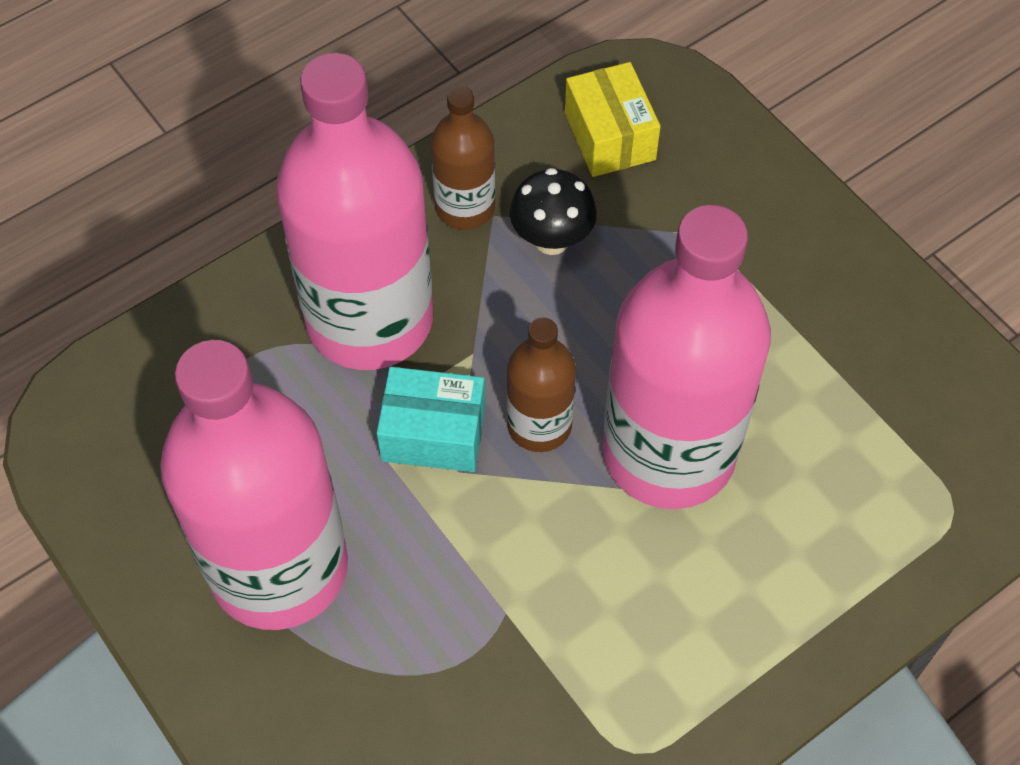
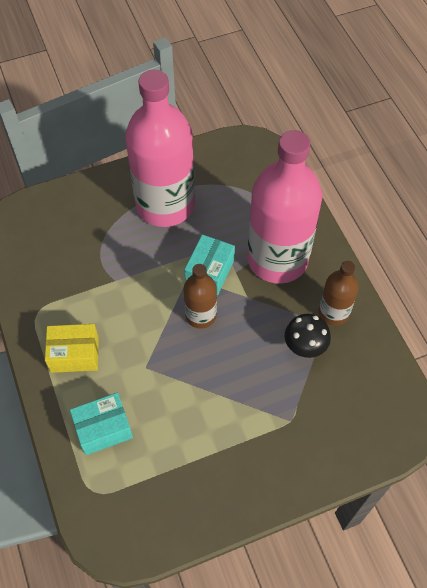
camera: 105 degrees right, 0 degrees up
(609, 136) = (367, 393): yellow box -> yellow box (74, 354)
(668, 452) = (169, 367): pink bottle -> none
(834, 531) = (103, 429): none -> turquoise box

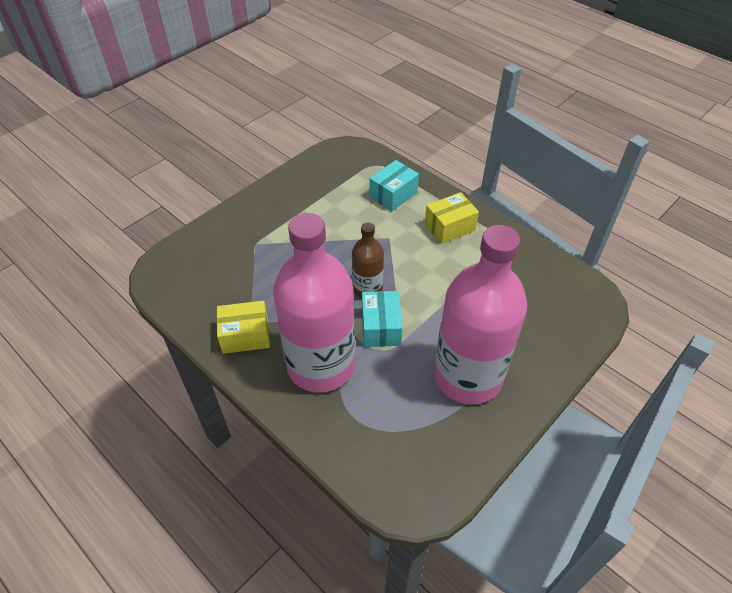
camera: 155 degrees right, 10 degrees down
(304, 347) = (263, 297): black mushroom -> none
(333, 312) = (245, 335): brown bottle -> yellow box

